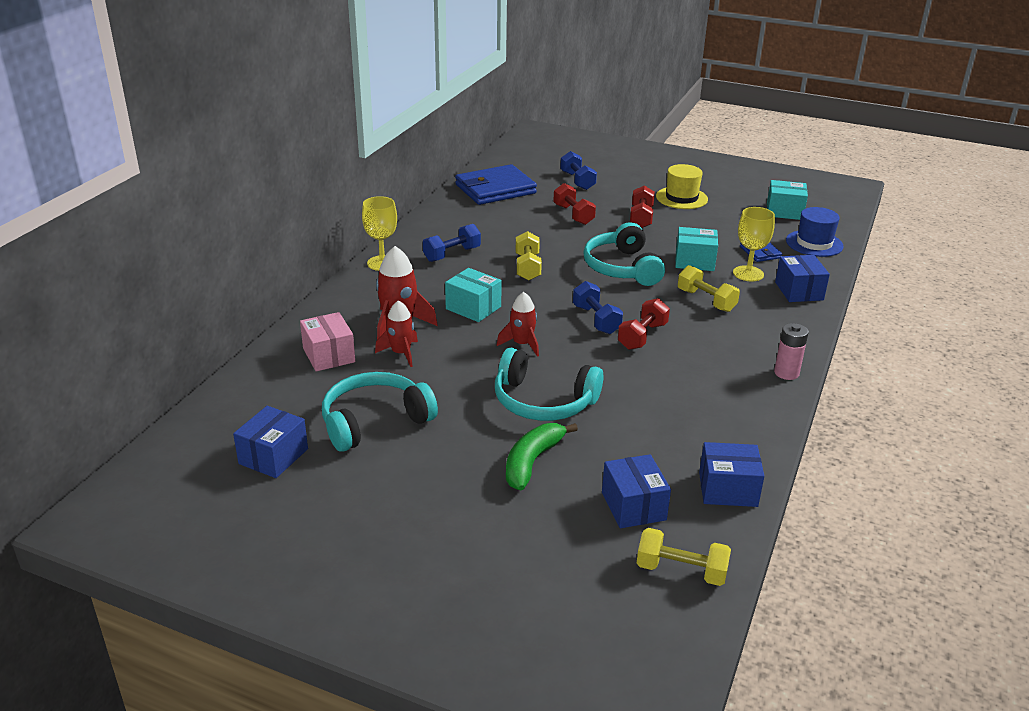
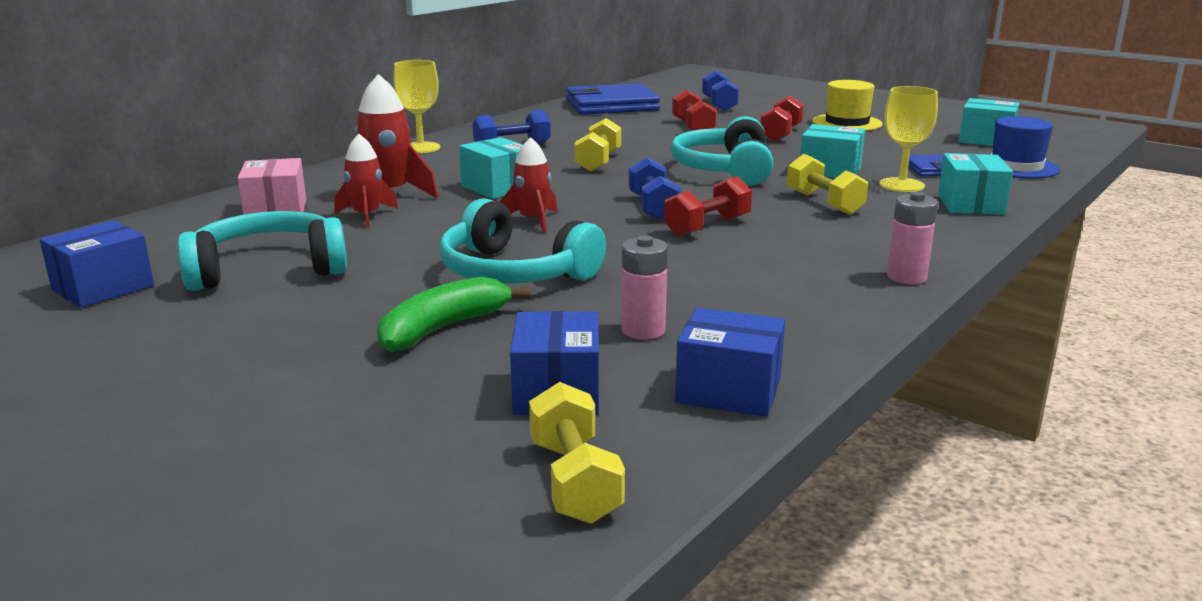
camera: 15 degrees right, 10 degrees down
(654, 445) = (643, 330): none -> pink battery
(681, 571) = (574, 481): yellow dumbbell -> yellow dumbbell turned 45 degrees clockwise
(799, 291) = (970, 204): blue box -> turquoise box

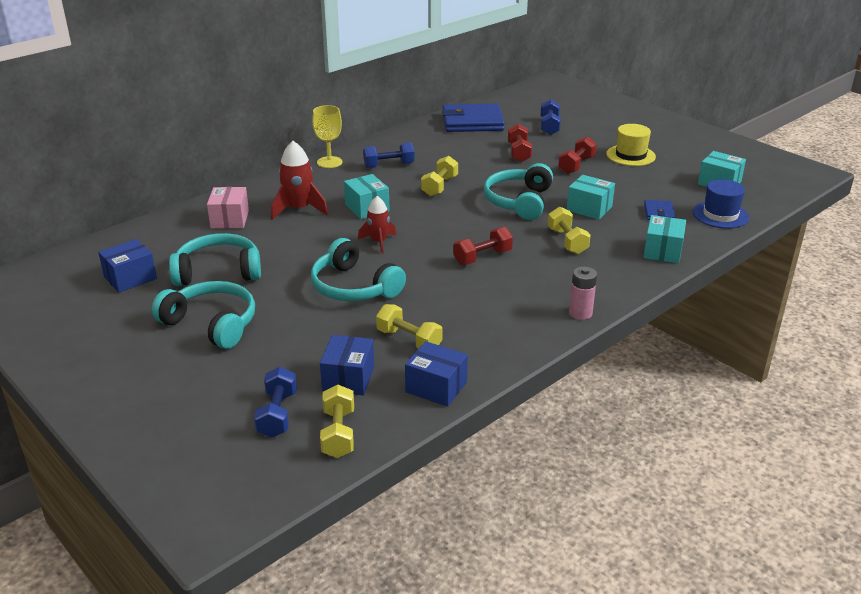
camera: 10 degrees right, 10 degrees up
(268, 336) = (212, 323): none -> turquoise headphones
(367, 216) = (281, 229): red rocket -> none
(443, 328) = (303, 327): green banana -> none
(643, 330) = (409, 340): pink battery -> yellow dumbbell
(653, 208) = (456, 237): blue dumbbell -> blue dumbbell (277, 414)
(901, 185) = (629, 227): yellow goblet -> none

